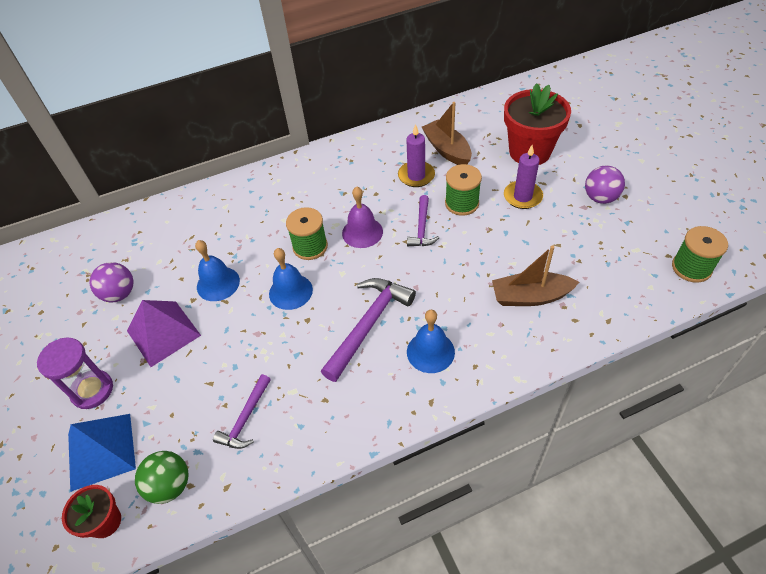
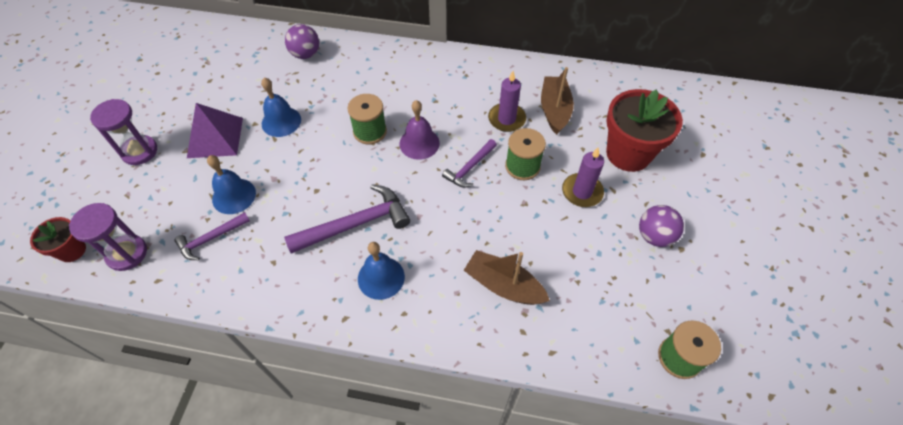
camera: 30 degrees right, 5 degrees up
(101, 451) = (109, 199): blue pyramid -> none
(120, 294) = (213, 89): purple ball -> purple ball (305, 54)
(170, 485) = (127, 253): green ball -> purple hourglass
(290, 291) = (324, 160): blue bell -> blue bell (234, 196)

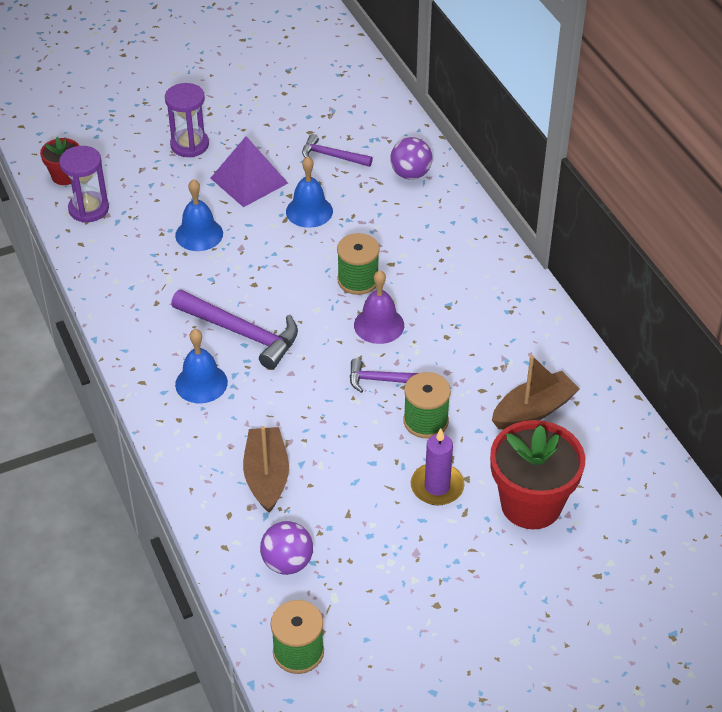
camera: 55 degrees right, 10 degrees down
(211, 239) = (145, 249): purple hammer -> purple hammer (332, 156)
(506, 119) = (479, 376): purple candle -> none
(654, 236) = (433, 574): purple ball -> purple ball (287, 562)

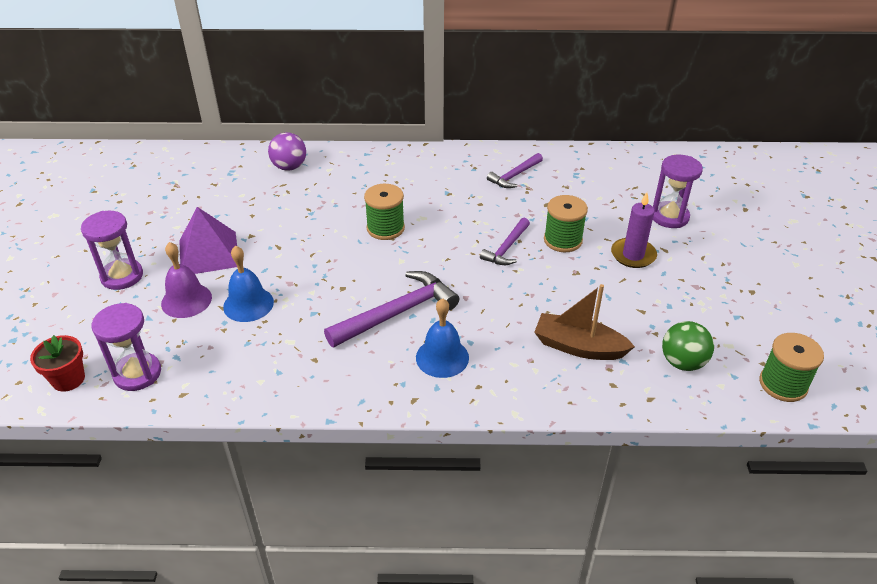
camera: 65 degrees left, 5 degrees down
(287, 562) = (682, 362): purple ball -> green ball
(309, 211) = (281, 230): blue bell -> none
(332, 156) = (227, 199): purple hammer -> purple hammer (514, 176)
(379, 325) = (444, 232): purple bell -> purple bell (186, 300)
(531, 504) = (669, 217): red flower pot -> purple hourglass
(533, 411) = (580, 188): brown boat -> none

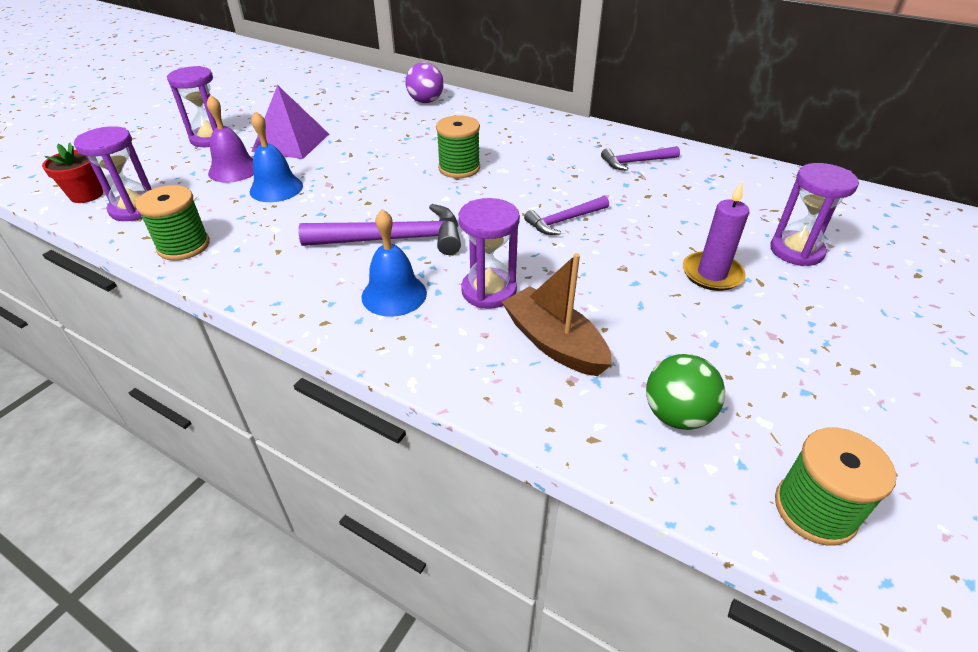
camera: 30 degrees right, 0 degrees up
(504, 327) = (489, 291): none -> purple hourglass
(563, 240) = (636, 233): green spool -> green spool (184, 246)

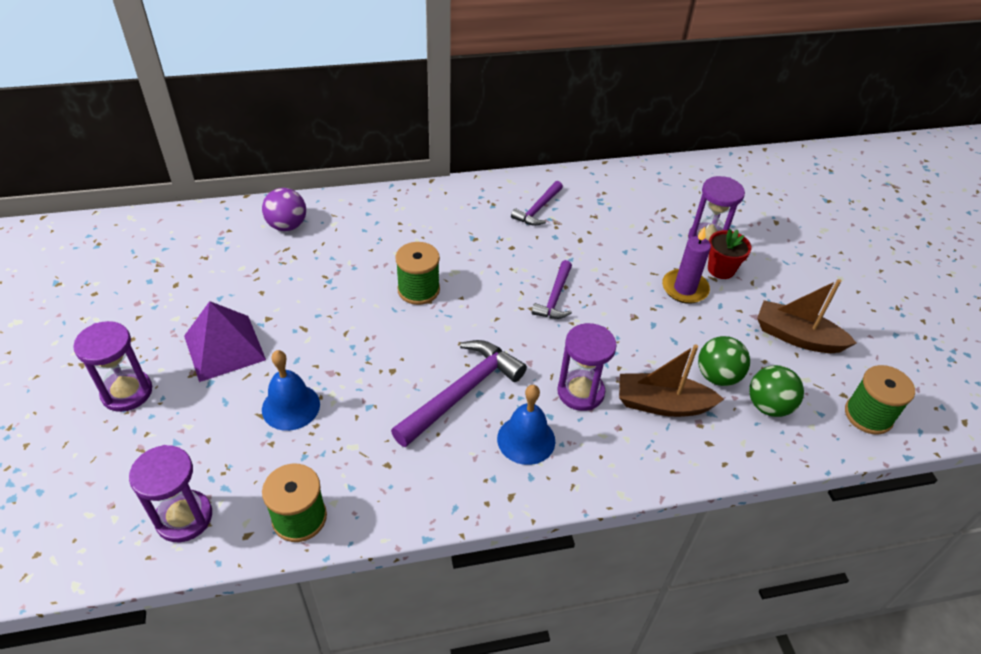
camera: 45 degrees left, 5 degrees up
(86, 195) = (100, 540): red flower pot -> red flower pot (721, 269)
(234, 170) = (215, 412): purple bell -> none
(649, 356) = (717, 376): none -> green ball
(806, 379) = (796, 337): none -> brown boat

